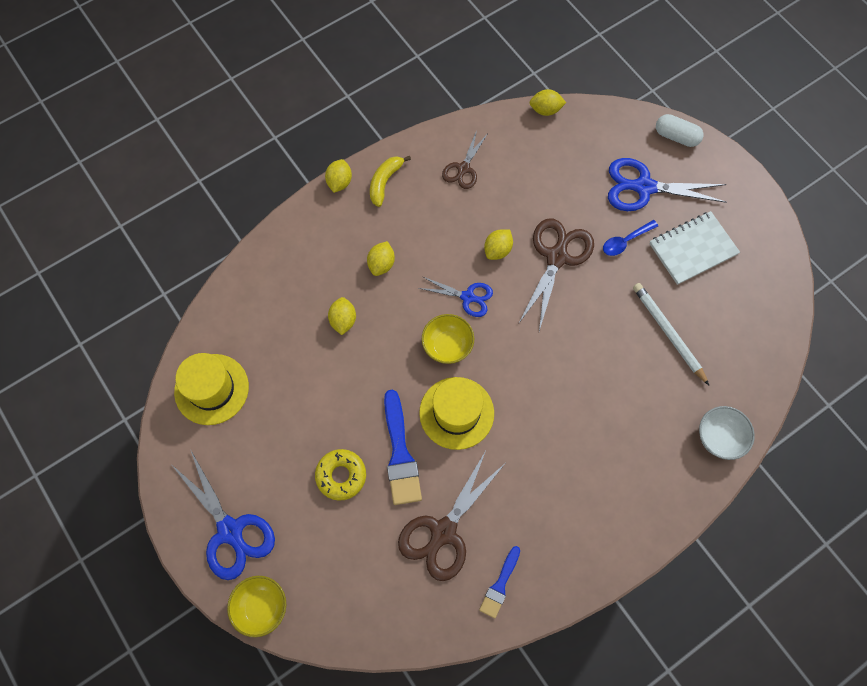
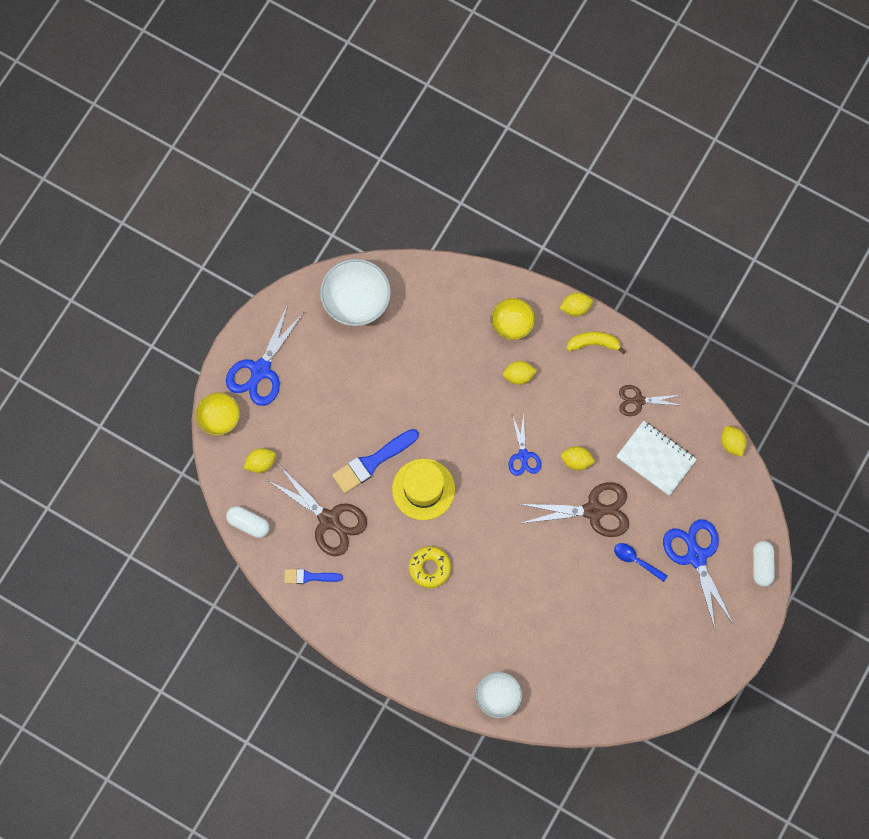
camera: 65 degrees right, 5 degrees up
(211, 389) = (356, 301): yellow hat -> white bowl
(341, 476) = (336, 427): yellow donut -> yellow donut (429, 568)
(343, 320) = (457, 369): yellow lemon -> yellow lemon (261, 463)
(405, 630) = (248, 524): none -> white capsule
(443, 532) = (329, 520): brown scissors -> brown scissors turned 150 degrees counterclockwise
(447, 346) = (474, 458): yellow bowl -> yellow bowl (512, 324)
(668, 333) = (569, 625): white pencil -> none
(692, 249) = (656, 618): white notebook -> white notebook (656, 458)

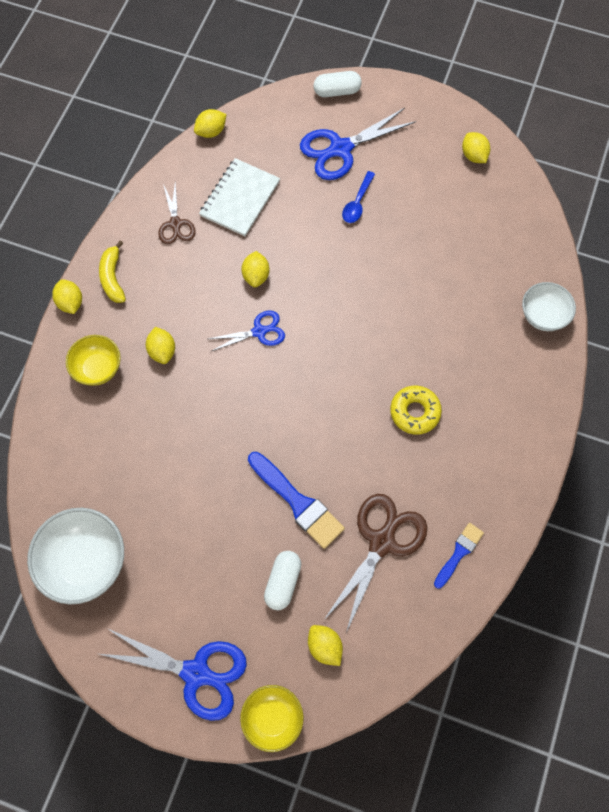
camera: 100 degrees left, 5 degrees down
(248, 524) = (409, 646): white capsule -> white capsule (283, 582)
(309, 577) = (459, 553): blue brush -> blue brush turned 135 degrees counterclockwise
(423, 489) = (320, 435): yellow hat -> none
(593, 510) = (310, 251): brown scissors -> none
(671, 677) = (473, 156): none -> yellow lemon

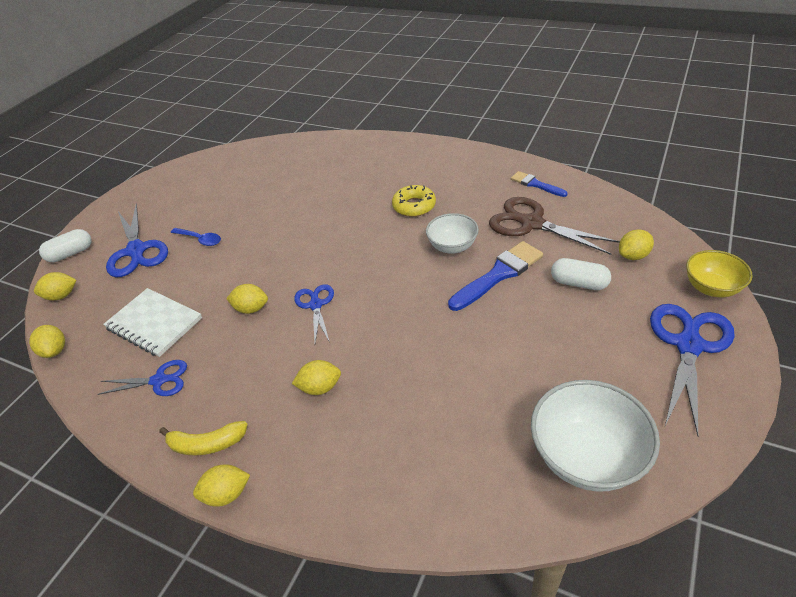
camera: 80 degrees left, 25 degrees down
(98, 368) = (329, 455): yellow bowl -> none
(175, 224) = (159, 380): brown scissors -> blue scissors
(337, 91) = (71, 253): white capsule -> white capsule turned 60 degrees clockwise
(473, 156) = (187, 176): yellow lemon -> yellow lemon (62, 296)
(543, 315) = (341, 146): white bowl -> white bowl (452, 246)

